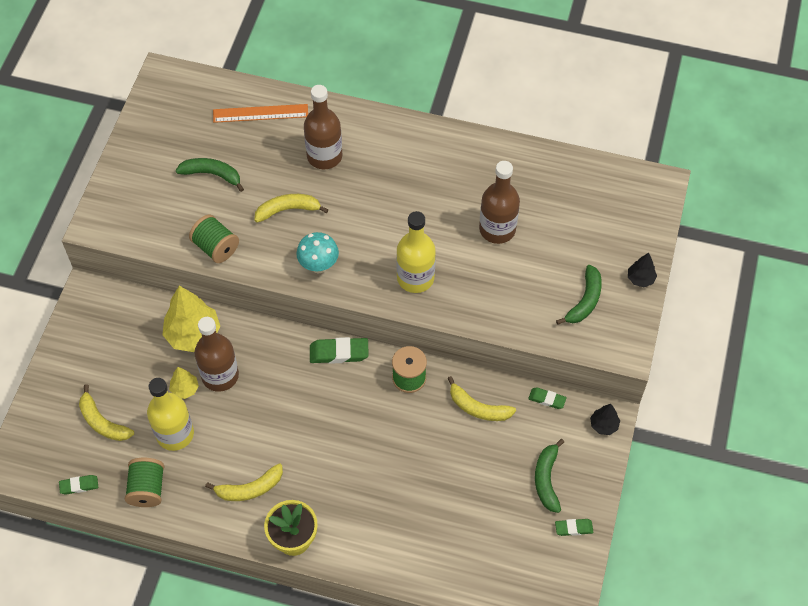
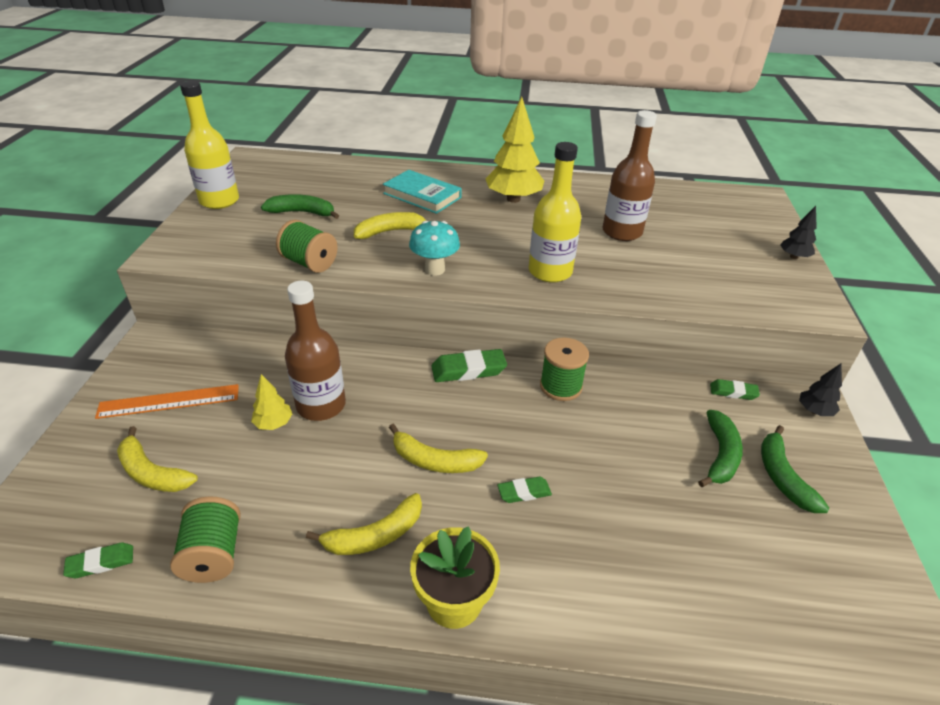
camera: 10 degrees left, 20 degrees down
(175, 434) = (259, 476): yellow bottle -> yellow bottle (219, 201)
(193, 334) = (284, 368): yellow tree -> yellow tree (513, 199)
(260, 113) = (351, 174): orange ruler -> orange ruler (169, 401)
(324, 156) = (422, 195): brown bottle -> turquoise book
(478, 408) = (656, 408): yellow banana -> yellow banana (435, 461)
(573, 528) = (854, 533): green eraser -> green eraser (524, 492)
(585, 301) = (748, 276): green banana -> green banana (720, 455)

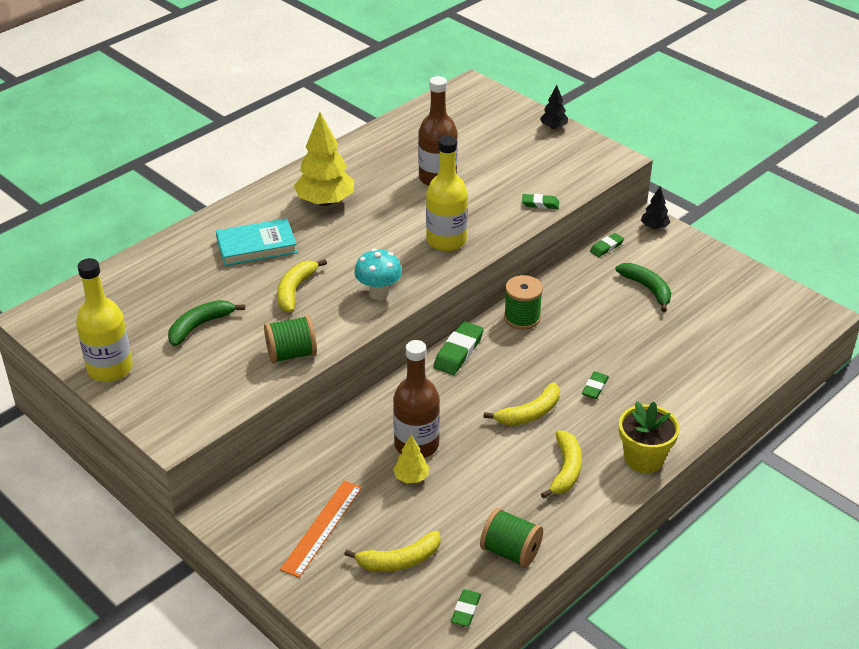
camera: 50 degrees left, 0 degrees up
(679, 298) = (540, 204): none -> green eraser
(782, 477) = (685, 277): green banana -> none

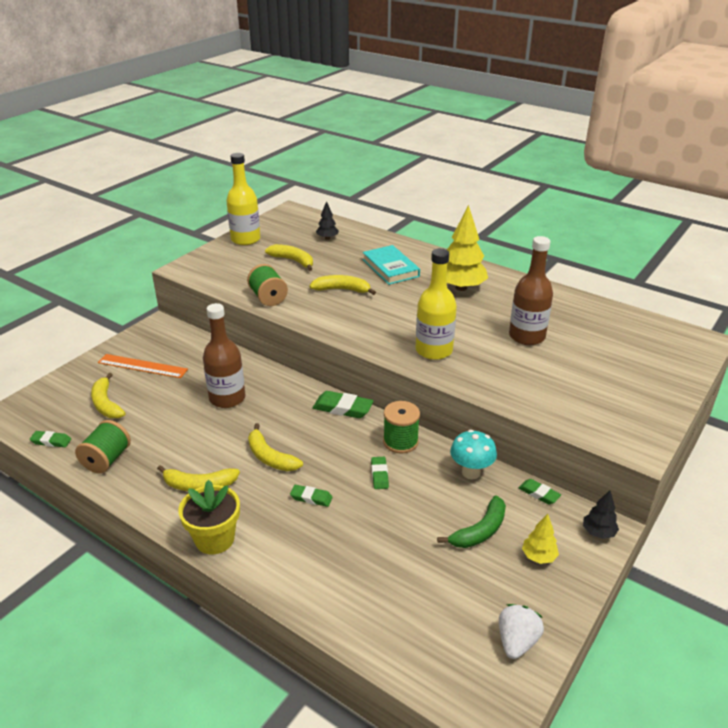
camera: 80 degrees right, 5 degrees down
(199, 326) = (293, 261): green banana -> yellow banana
(378, 293) = (349, 325): turquoise mushroom -> turquoise mushroom (471, 472)
(411, 477) = (191, 400): yellow tree -> yellow tree (538, 556)
(540, 204) = (519, 400): green eraser -> green eraser (379, 475)
(553, 127) = (668, 399): black tree -> black tree (327, 238)
(760, 292) = (517, 641): none -> white strawberry

